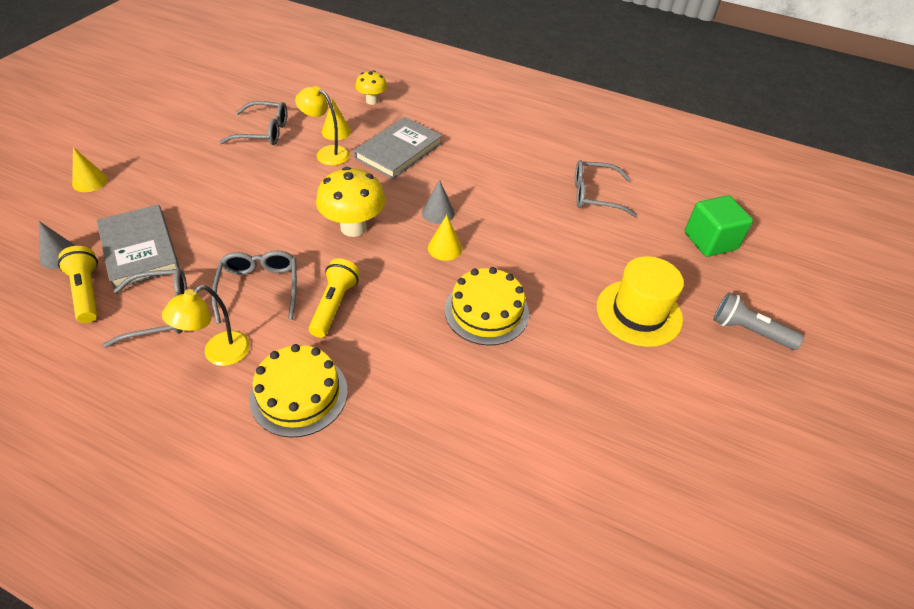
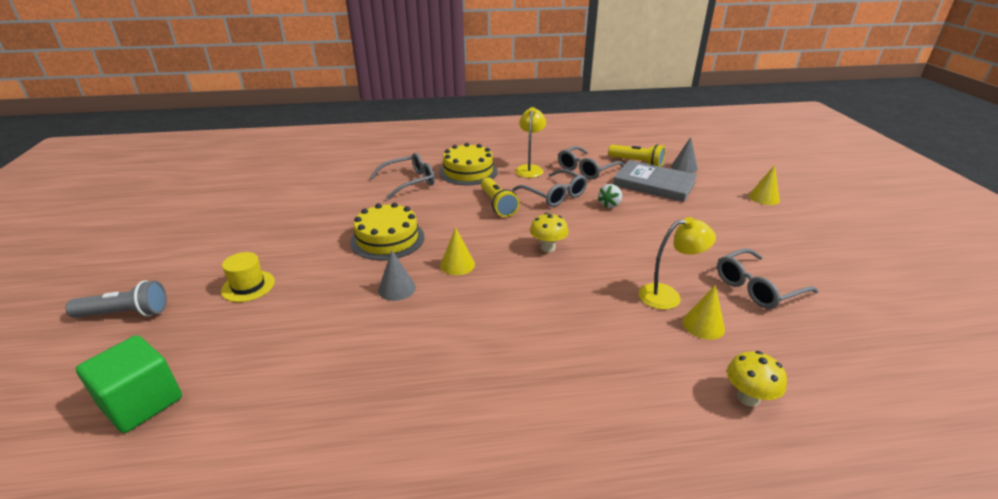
camera: 150 degrees right, 15 degrees down
(230, 245) = (610, 205): none -> white strawberry
(353, 227) = (548, 248): yellow mushroom -> yellow mushroom, size x0.59
(399, 151) = (610, 336): grey book -> none
(438, 213) = (493, 290): grey cone -> grey cone (397, 288)
(594, 195) = (324, 397): grey glasses -> grey glasses (409, 182)
(639, 313) = (248, 286): yellow hat -> yellow hat, size x0.59

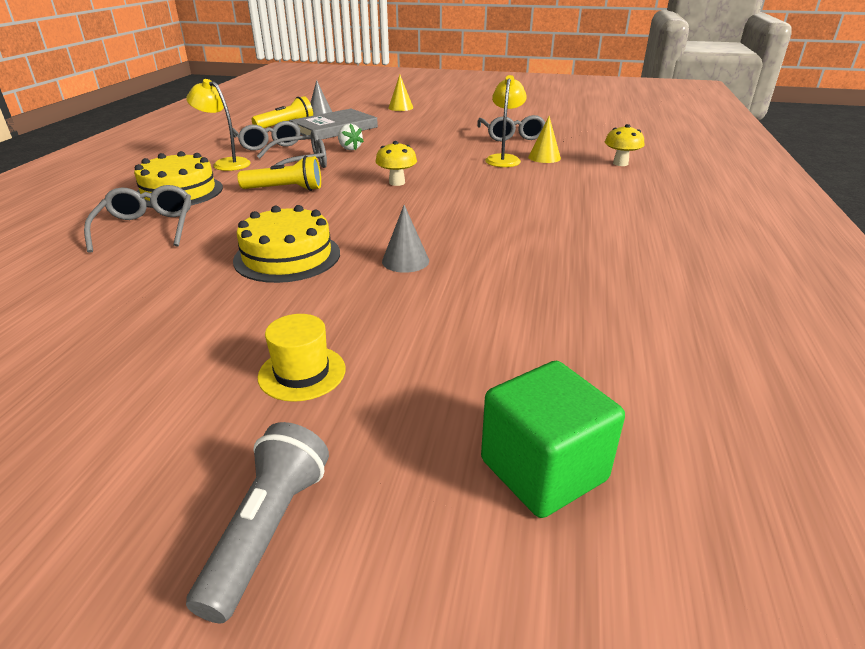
camera: 70 degrees left, 0 degrees up
(457, 264) = (387, 224): yellow cone -> none

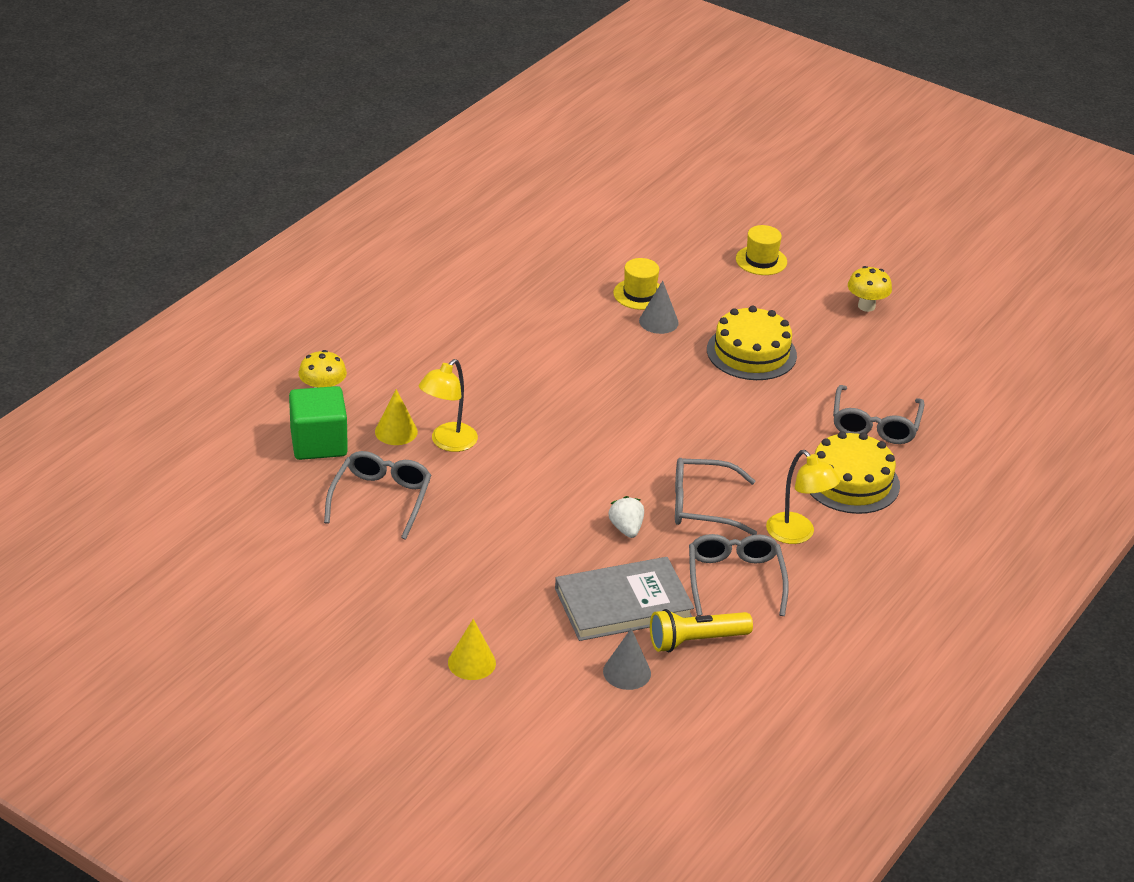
camera: 160 degrees left, 5 degrees up
(267, 530) = (789, 205): grey flashlight -> none
(285, 189) = (733, 453): yellow flashlight -> none
(397, 182) = (607, 430): yellow mushroom -> yellow mushroom (866, 306)
(447, 282) = (639, 294): none -> yellow hat
(543, 470) = (663, 191): green cube -> green cube (318, 443)

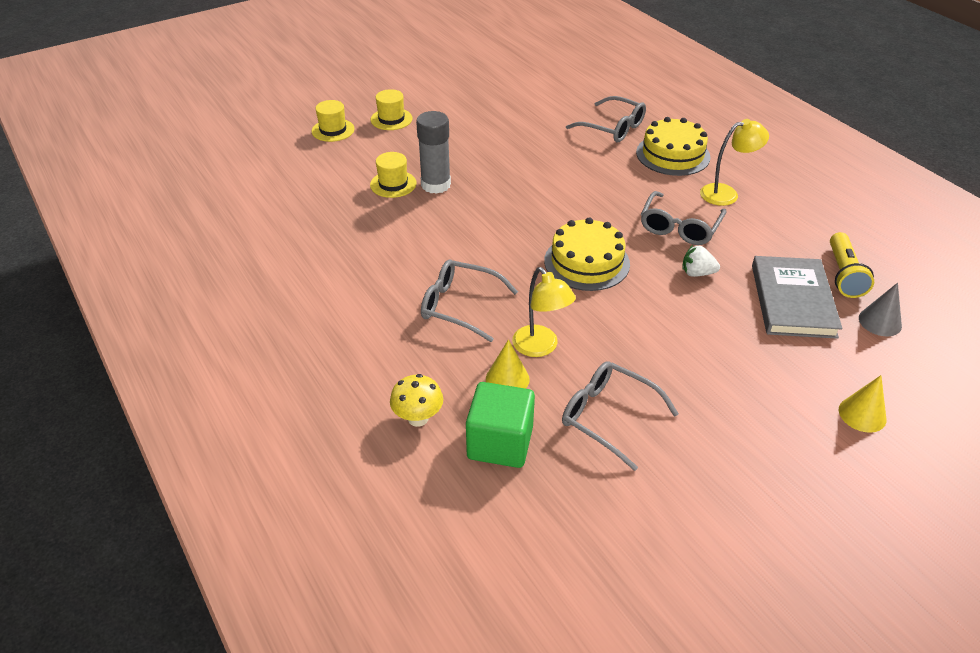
camera: 65 degrees left, 5 degrees up
(658, 321) = (436, 185): grey cone -> grey glue stick
(708, 229) = (333, 130): none -> yellow hat
(735, 579) = (772, 236): grey glasses -> grey glasses (459, 306)
(751, 352) = (501, 154): yellow cake -> yellow cake (586, 262)
(866, 306) = (476, 94): yellow mushroom -> none

